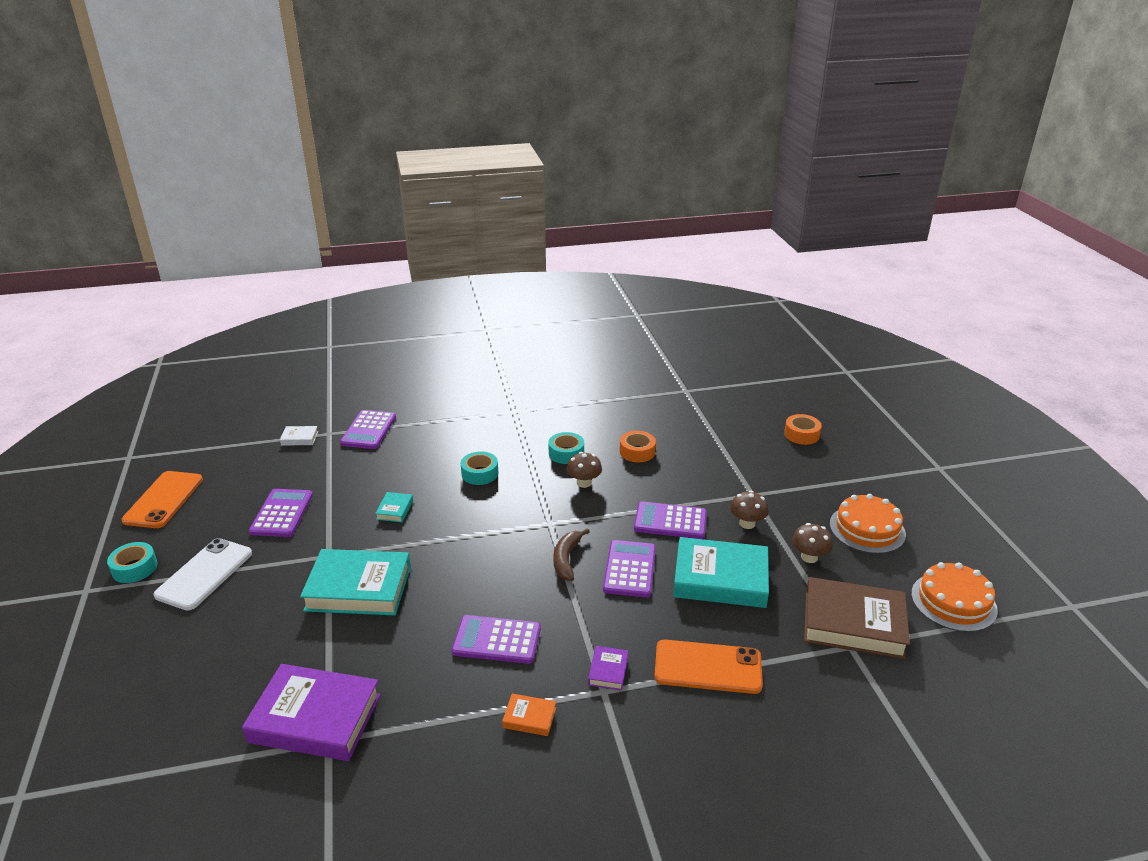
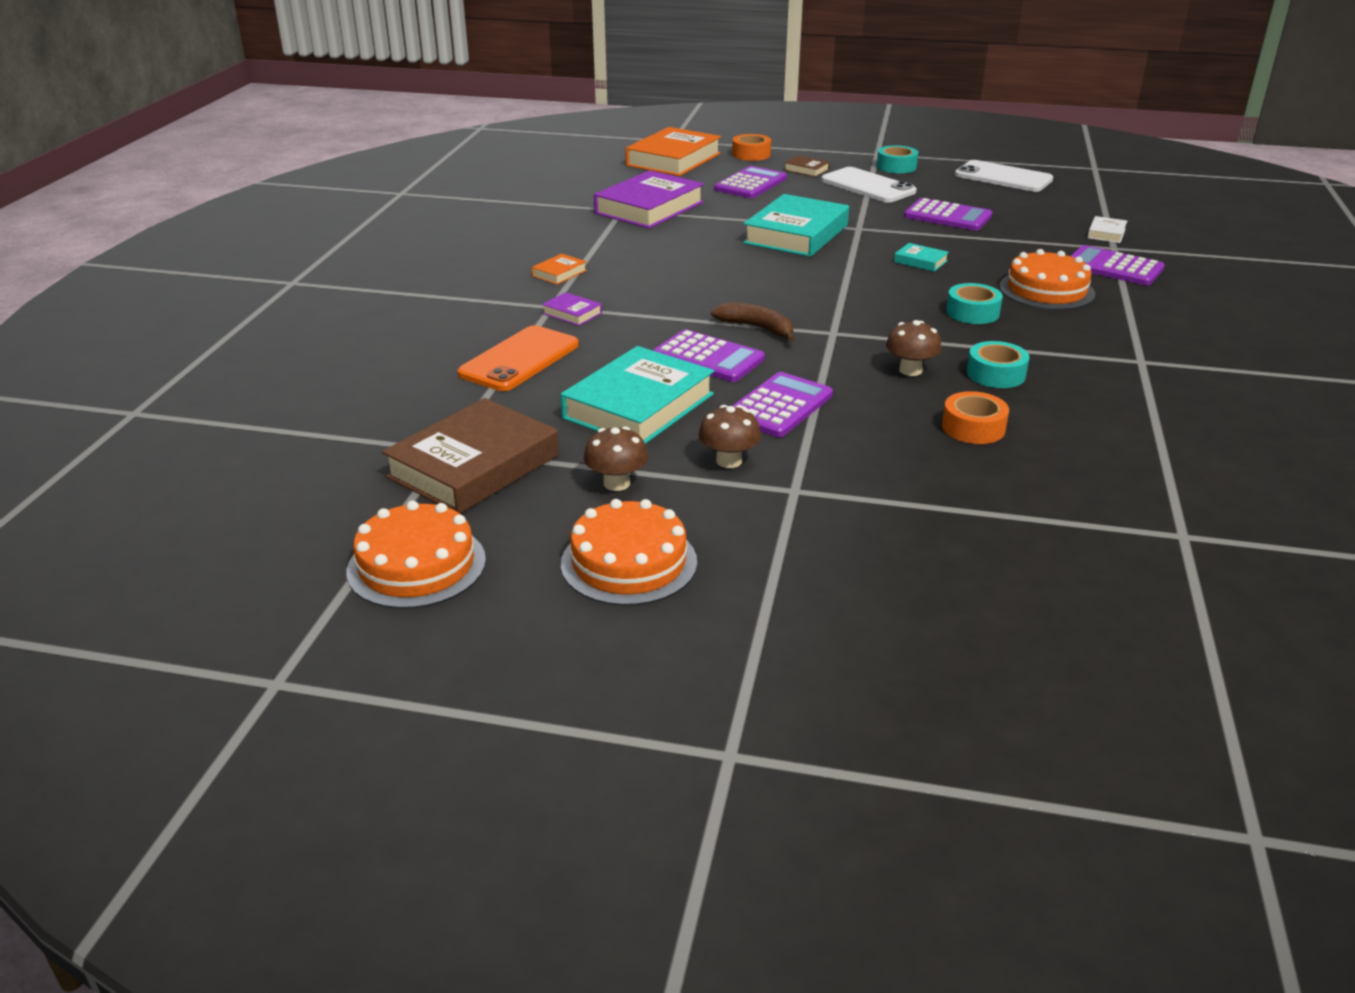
camera: 115 degrees right, 0 degrees up
(118, 762) = (673, 159): none -> orange book
(152, 629) = (806, 170): none -> brown book
(163, 500) = (1003, 177): orange phone -> white phone
(424, 451) = (1046, 290): none -> orange cake
(497, 640) = (666, 276): purple calculator -> purple calculator (750, 184)
(801, 434) = (953, 615): orange tape -> orange tape (751, 154)

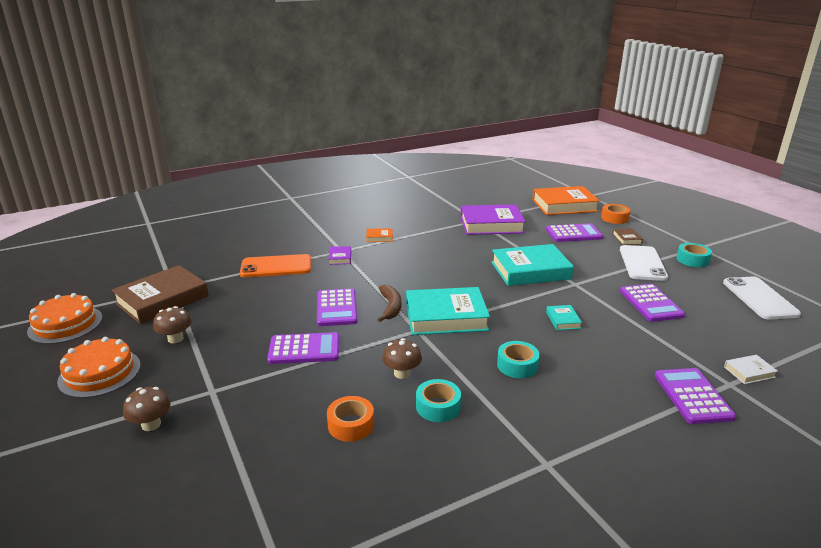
camera: 50 degrees right, 5 degrees down
(474, 466) = (162, 300): brown book -> brown book turned 45 degrees counterclockwise
(638, 406) = (261, 312): turquoise book -> turquoise book (446, 317)
(729, 461) = (226, 359): brown mushroom -> brown mushroom (151, 424)
(1046, 290) = (600, 381): orange cake -> none

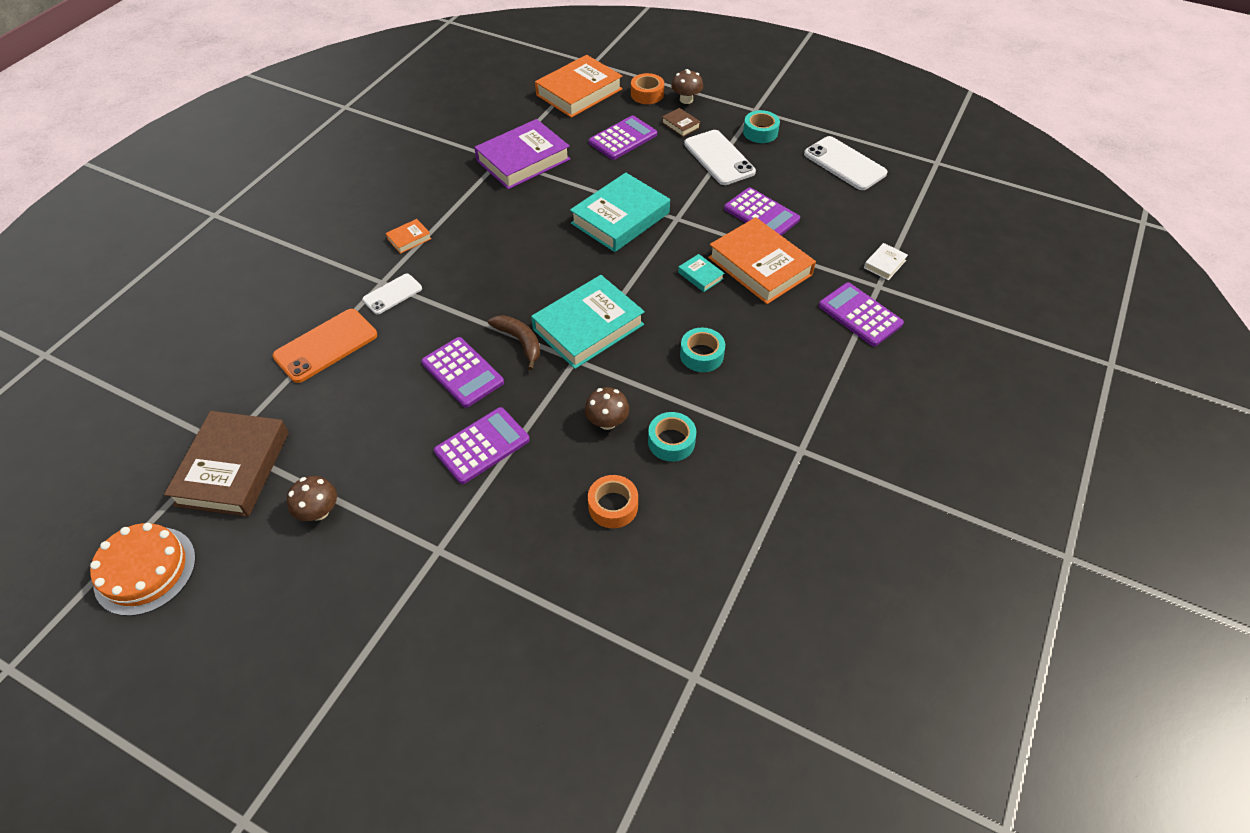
camera: 35 degrees left, 25 degrees up
(100, 373) = (282, 603): orange cake -> none
(151, 424) = (418, 623): brown mushroom -> brown mushroom (686, 100)
(340, 258) = (392, 294): purple book -> white phone
(621, 332) = (760, 266): none -> orange book

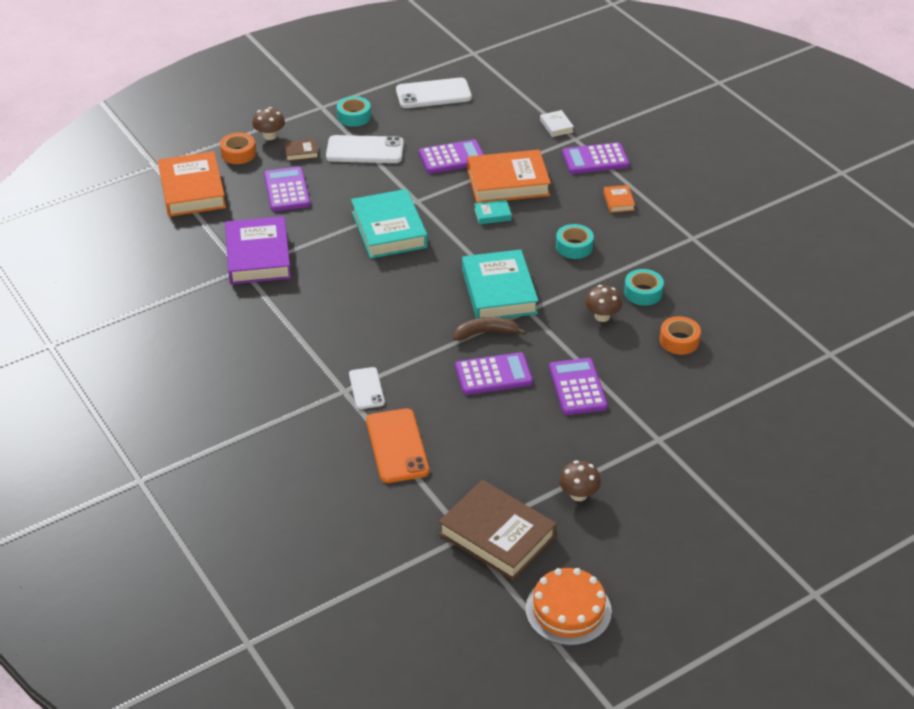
camera: 60 degrees left, 10 degrees down
(409, 239) = (302, 358): orange book -> orange book (618, 201)

